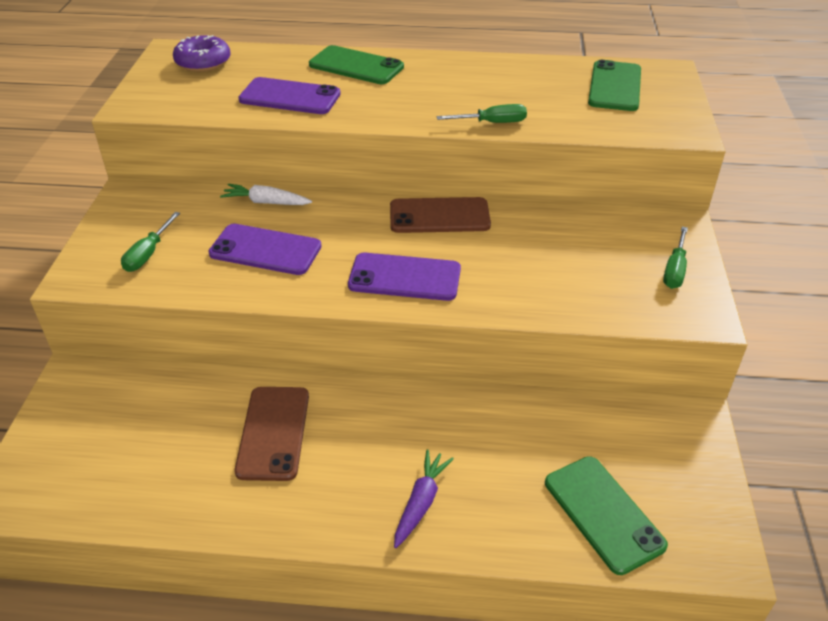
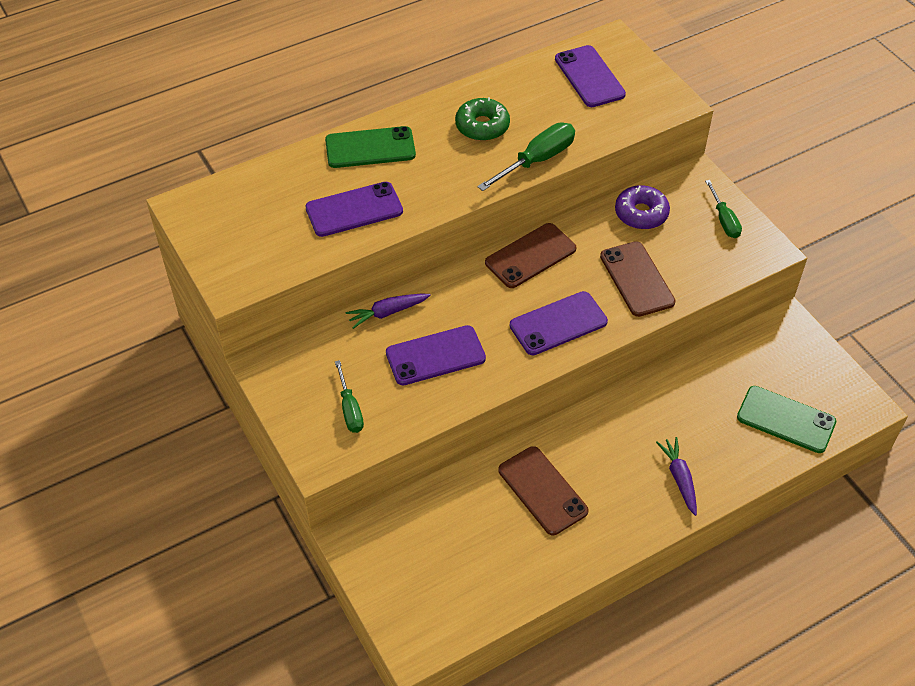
camera: 35 degrees left, 10 degrees up
(203, 62) = (232, 206): purple donut -> purple donut (641, 213)
(266, 202) = (387, 313): white carrot -> purple carrot
(470, 85) = (482, 126): none -> green donut
(492, 123) = (537, 160): green screwdriver -> green screwdriver, size x1.55
(524, 277) = (636, 279): none -> brown phone
(614, 86) = (589, 77): green phone -> purple phone

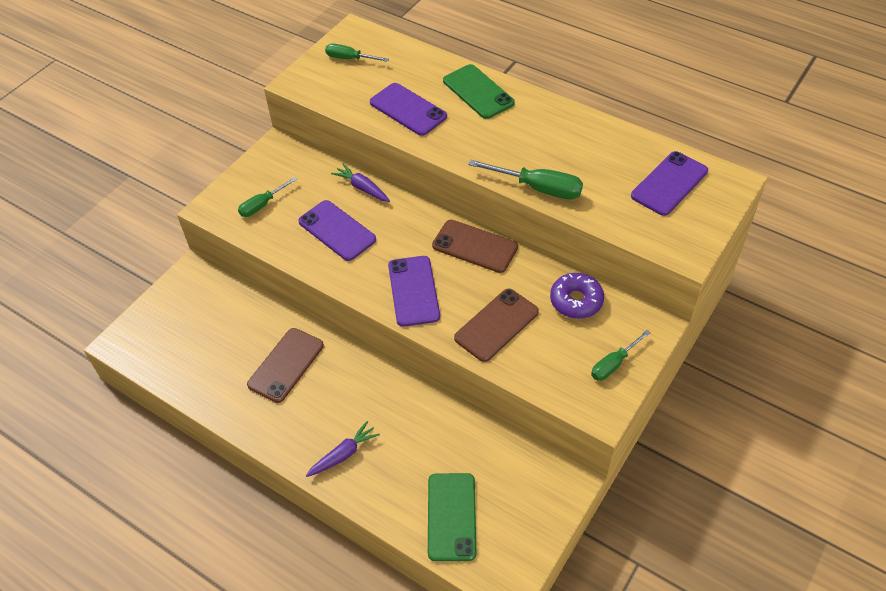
camera: 65 degrees right, 0 degrees up
(230, 227) = (349, 59): none -> green screwdriver
(482, 126) = (551, 142): green donut -> none
(558, 324) = (413, 291): purple phone -> purple phone turned 45 degrees clockwise

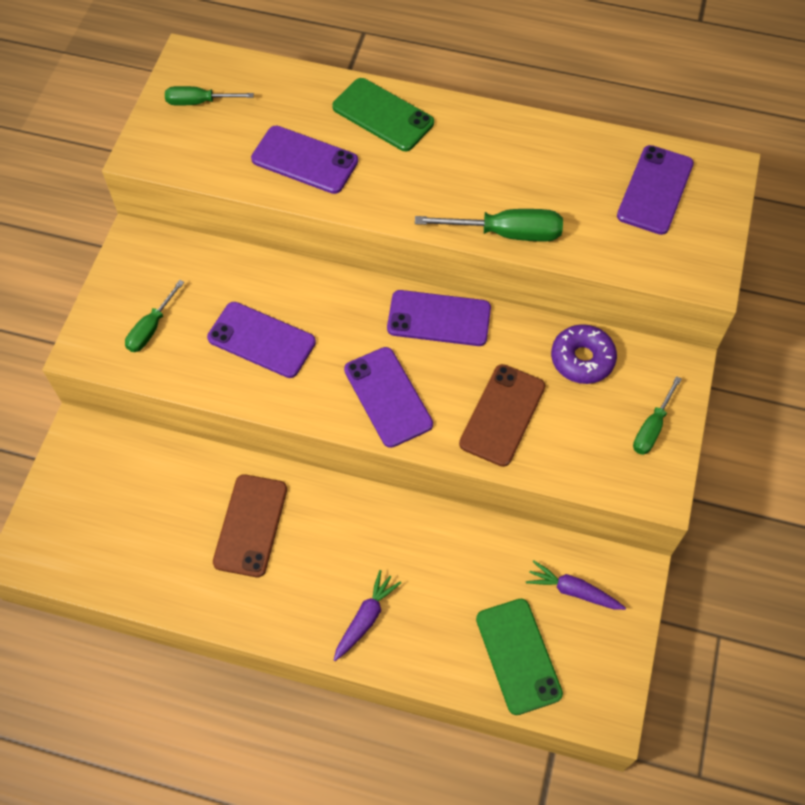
camera: 20 degrees left, 10 degrees up
(362, 188) = (270, 273): purple carrot -> purple carrot (573, 591)
(475, 246) = (439, 319): brown phone -> purple phone

